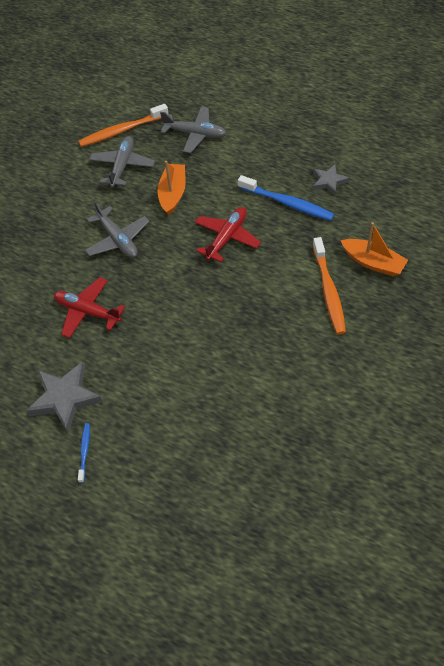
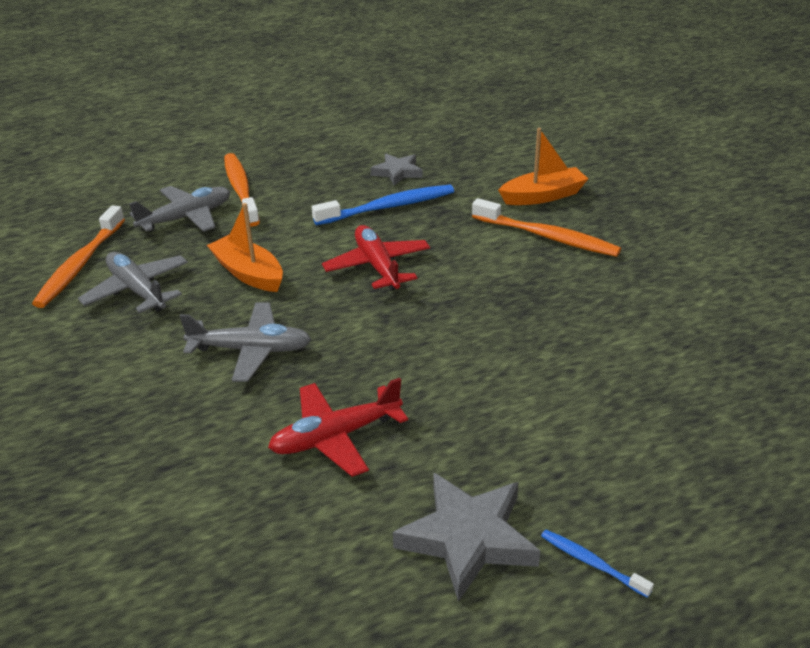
camera: 55 degrees left, 20 degrees down
(241, 133) = (240, 190): none -> orange toothbrush

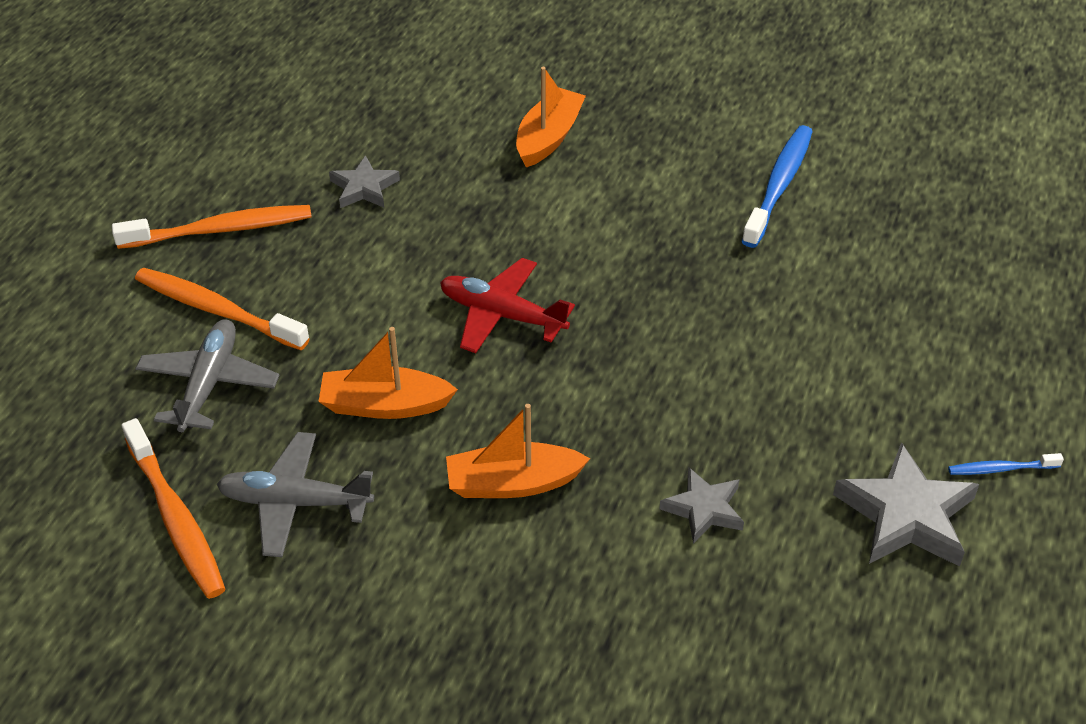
camera: 45 degrees left, 10 degrees up
(251, 350) = (513, 483): grey plane -> orange boat
(335, 437) = (704, 509): red plane -> grey star
(388, 207) = (415, 238): blue toothbrush -> blue toothbrush (778, 185)
(547, 237) = (611, 185): orange toothbrush -> orange toothbrush (220, 230)

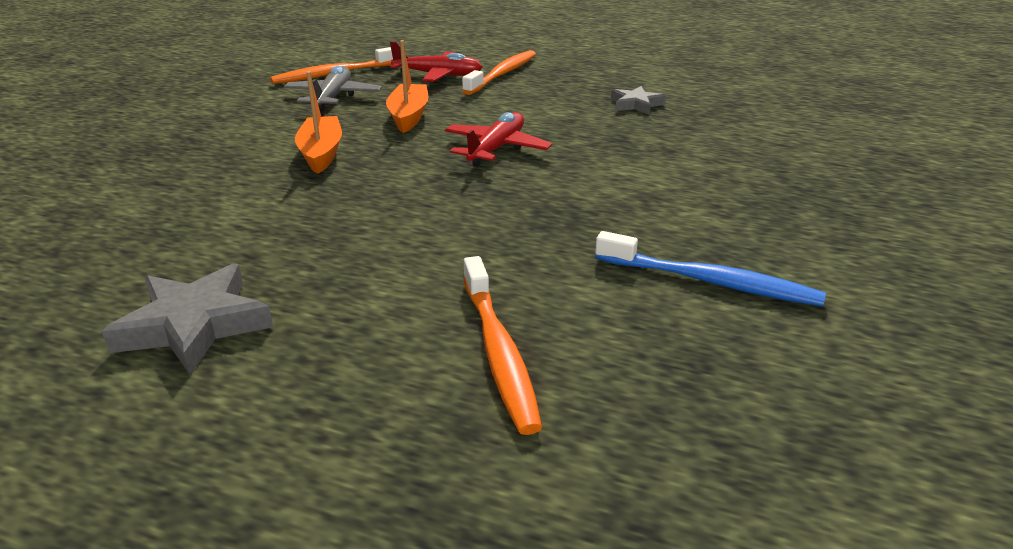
camera: 90 degrees right, 15 degrees down
(209, 383) = (438, 75): grey plane -> red plane
(220, 230) = (579, 71): orange toothbrush -> orange toothbrush (499, 352)
(548, 137) = (733, 165): orange boat -> none
(704, 509) = (259, 221): grey star -> none
(1001, 469) = (221, 402): blue toothbrush -> none

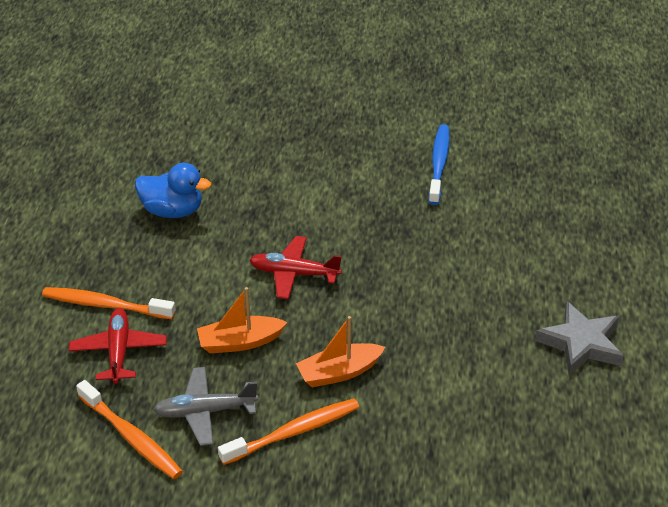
camera: 105 degrees left, 10 degrees up
(499, 352) = (538, 226): orange toothbrush -> orange toothbrush (293, 432)
(636, 104) = (172, 211): grey star -> blue duck

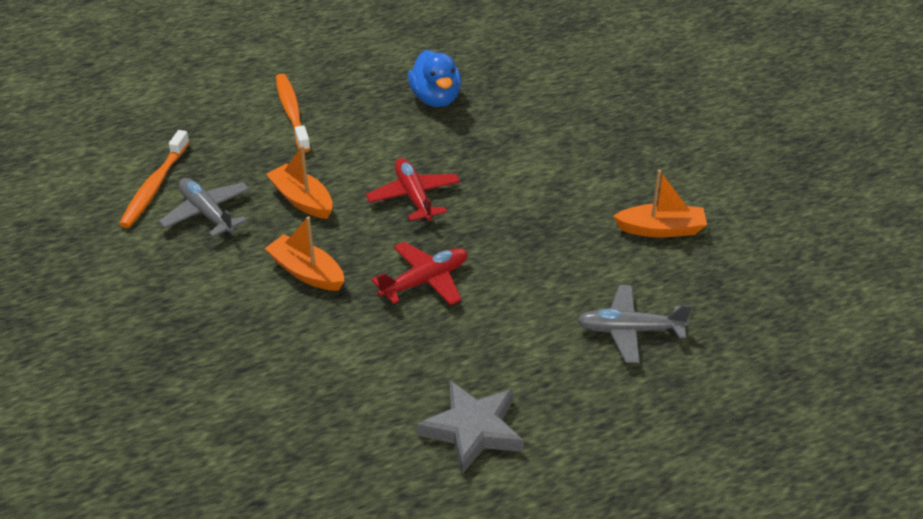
camera: 60 degrees right, 0 degrees up
(118, 351) = (244, 141): red plane -> red plane (425, 281)
(293, 432) = (215, 272): orange toothbrush -> none
(439, 164) = (661, 229): blue toothbrush -> orange boat
(532, 225) = (629, 331): none -> grey plane

